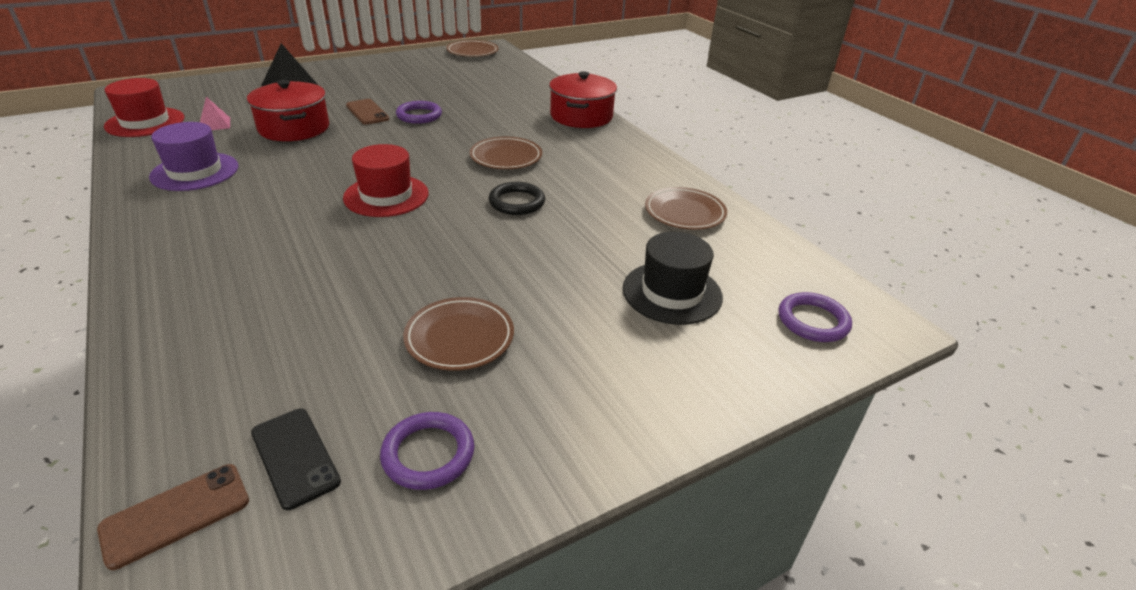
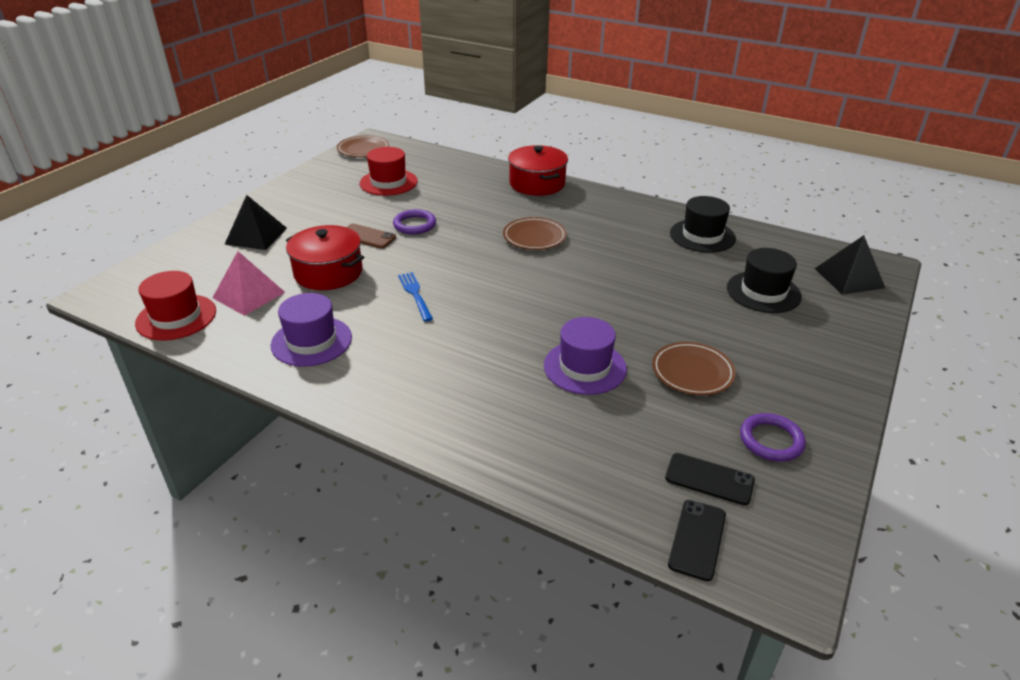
camera: 30 degrees left, 0 degrees up
(176, 515) = (697, 539): brown phone -> black phone
(214, 124) = (249, 295): pink pyramid -> pink pyramid, size x1.72
(328, 167) = (415, 294): none -> blue fork
(363, 284) = (585, 367): none -> purple hat
(386, 196) = (497, 300): red hat -> red hat (388, 182)
(517, 202) = (593, 269): black ring -> none
(684, 213) = (702, 236): brown plate -> black hat
(813, 321) = (849, 278): purple ring -> black pyramid

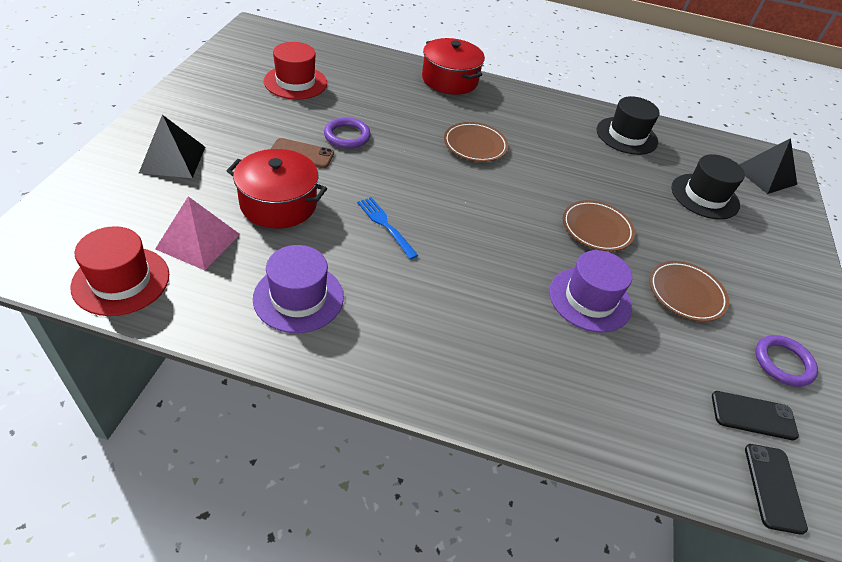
camera: 20 degrees left, 10 degrees up
(363, 149) = (249, 40): brown plate -> brown plate (596, 229)

